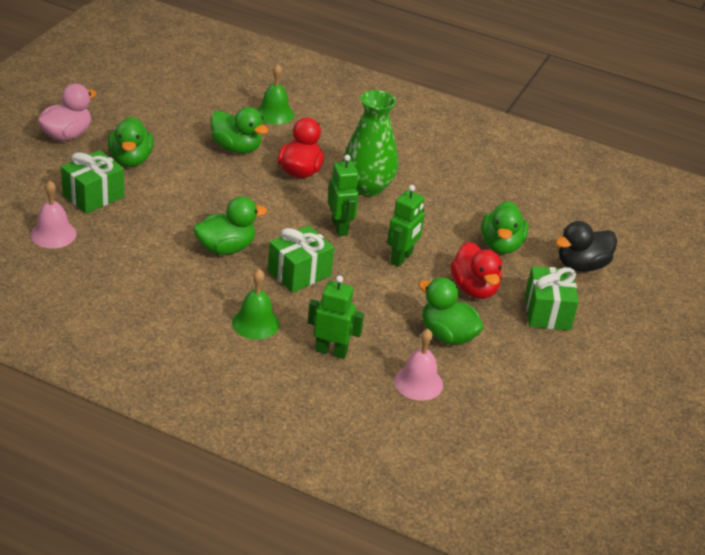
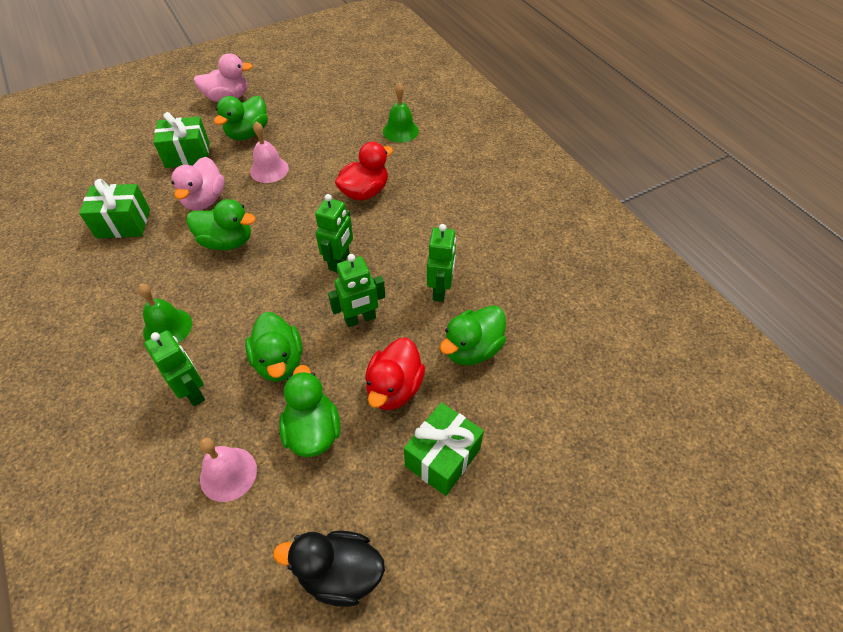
camera: 40 degrees right, 15 degrees up
(53, 234) = (125, 176): pink bell -> pink bell (269, 170)
(162, 225) = (204, 200): none -> pink duck
(236, 148) = (336, 151): green duck -> green duck (279, 361)
(299, 273) = (256, 293): green gift -> green gift (123, 223)
(367, 187) = (406, 230): green vase -> none
(439, 218) = (440, 290): none -> green robot
(581, 265) = (537, 416): black duck -> black duck (340, 573)

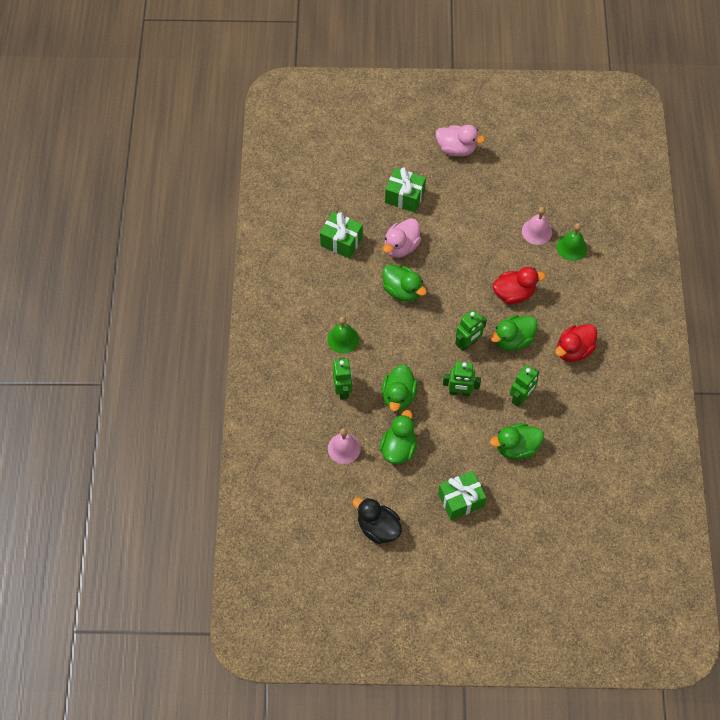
camera: 30 degrees right, 10 degrees up
(248, 133) = (456, 195): green duck -> green duck (512, 340)
(269, 170) = (456, 239): pink bell -> pink bell (537, 231)
(394, 388) = (456, 447): red duck -> red duck (573, 350)

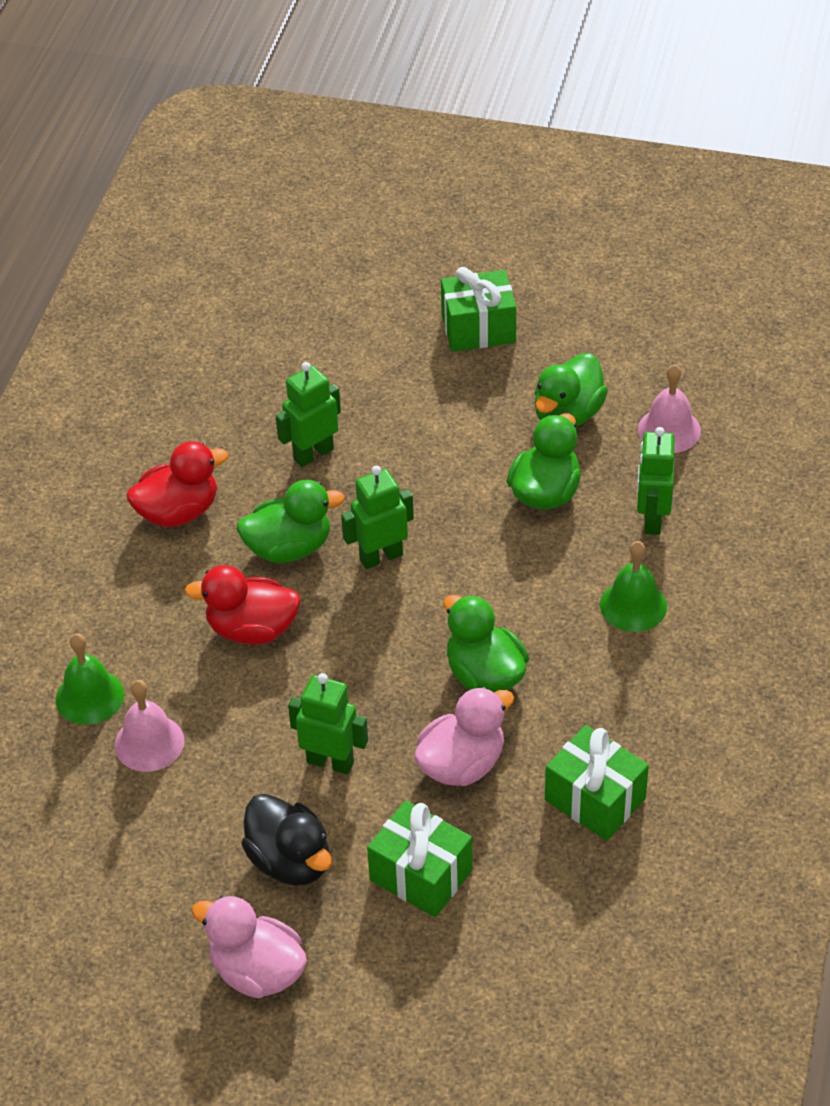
camera: 165 degrees left, 15 degrees down
(378, 527) = (633, 315): black duck -> black duck (290, 861)
(459, 392) = (425, 480): green robot -> green robot (330, 762)
(516, 447) = (352, 384): green duck -> none

